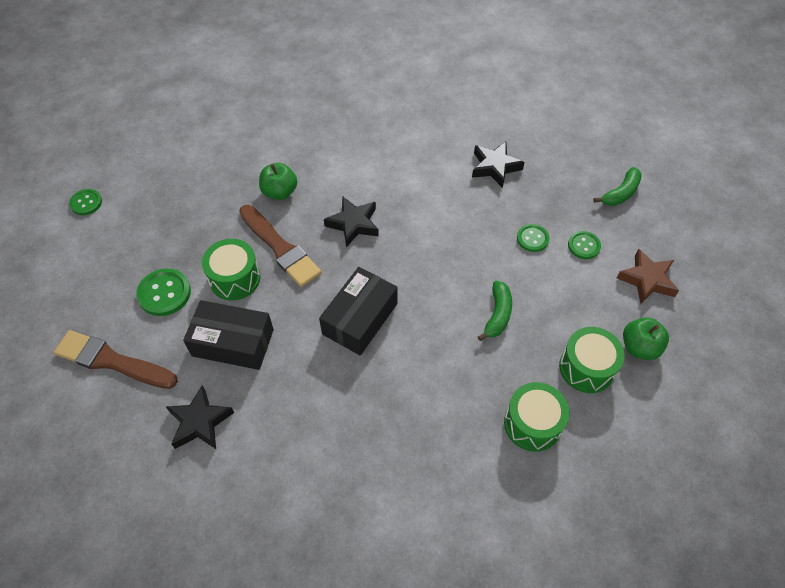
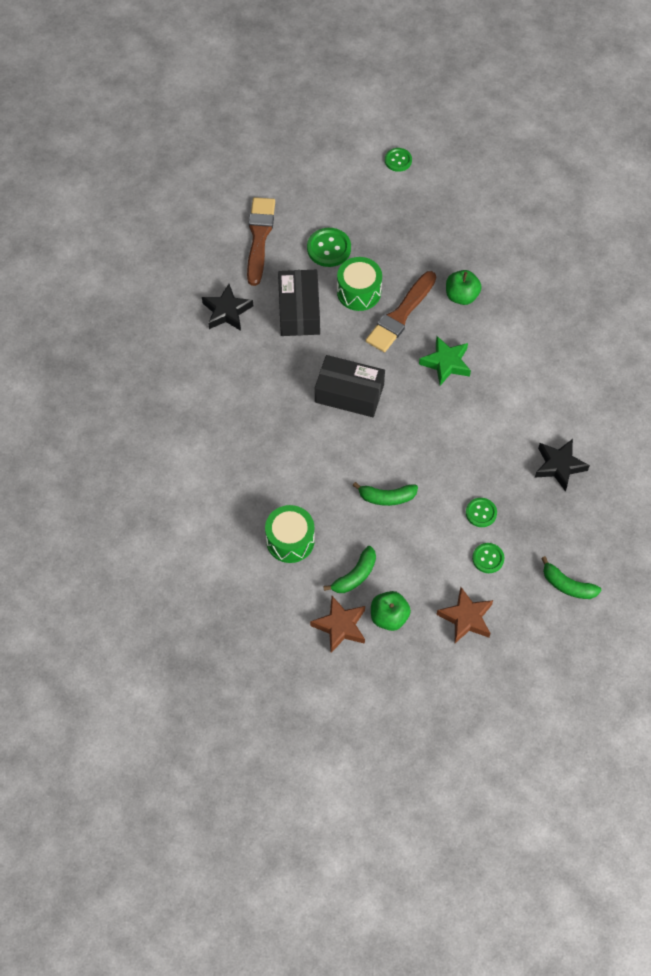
camera: 75 degrees right, 5 degrees up
(353, 224) = (446, 363): black star -> green star
(586, 368) = (355, 575): green drum -> green banana
(646, 397) = (340, 626): none -> brown star

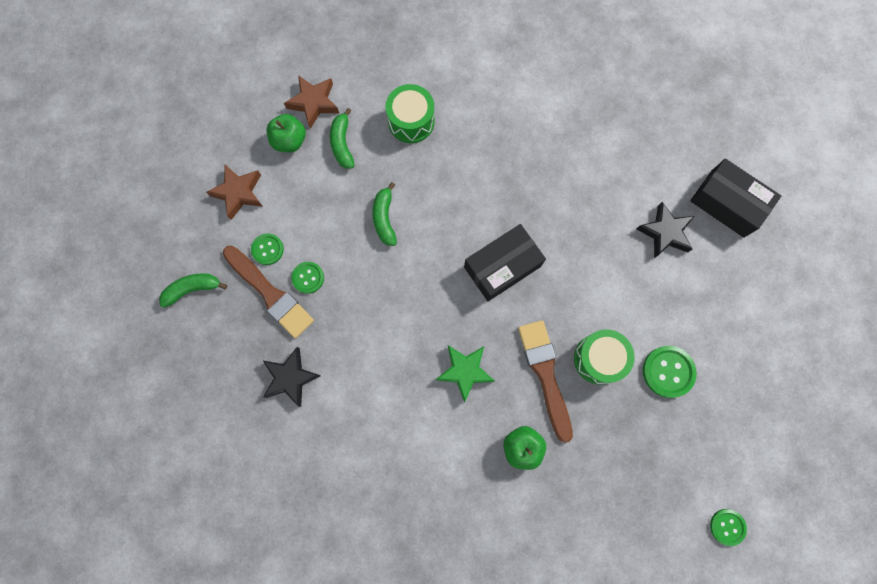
camera: 130 degrees right, 15 degrees up
(259, 237) = (727, 320): brown brush -> brown brush (270, 293)
(299, 310) = (619, 292): black box -> black box (727, 203)
(386, 497) = (384, 218): green banana -> green banana turned 45 degrees counterclockwise

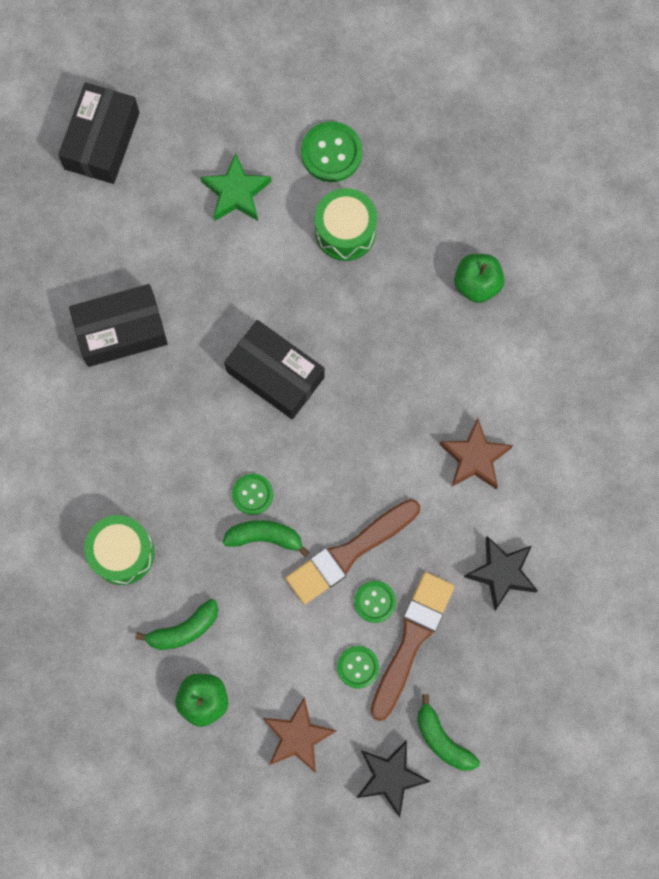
camera: 110 degrees left, 0 degrees up
(314, 103) = (139, 690): brown star -> brown star (474, 457)
(384, 218) = (265, 537): green banana -> green banana turned 150 degrees counterclockwise
(465, 371) = (417, 375): green star -> green star (236, 192)
(545, 374) = (386, 284): brown brush -> brown brush (349, 553)
(573, 170) = (121, 331): none -> black box
(665, 232) = (164, 201): black star -> black star (390, 777)
(727, 527) = (476, 49): green button -> green button (252, 494)

